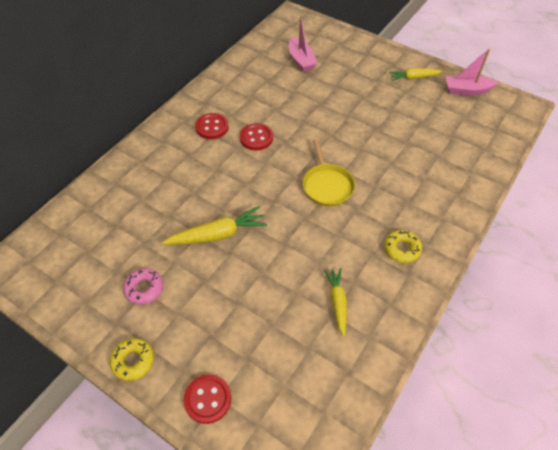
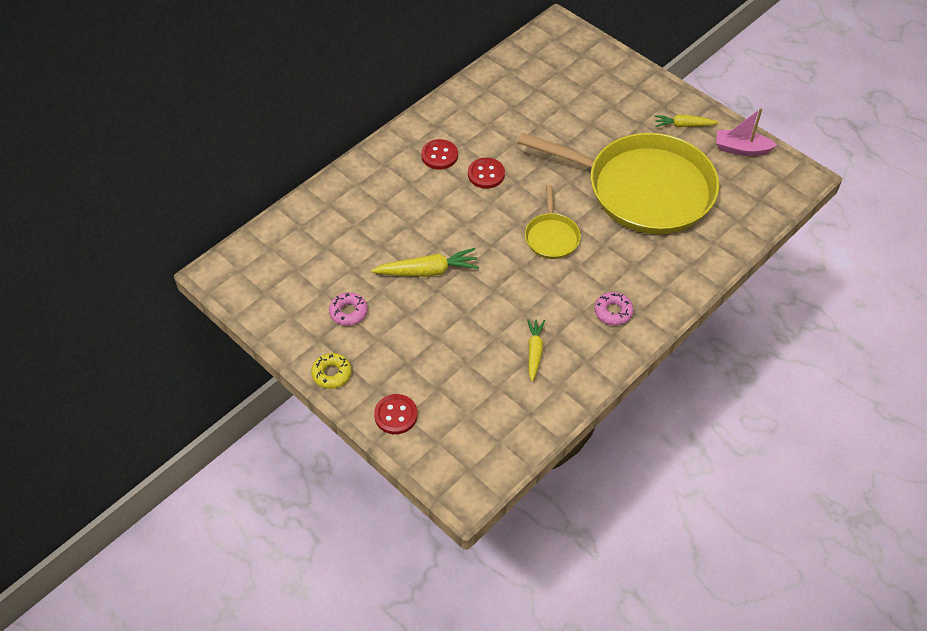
camera: 10 degrees right, 0 degrees up
(301, 60) = (556, 87): pink boat -> none
(396, 133) = (643, 189): none -> yellow pan
(402, 249) = (613, 312): yellow donut -> pink donut

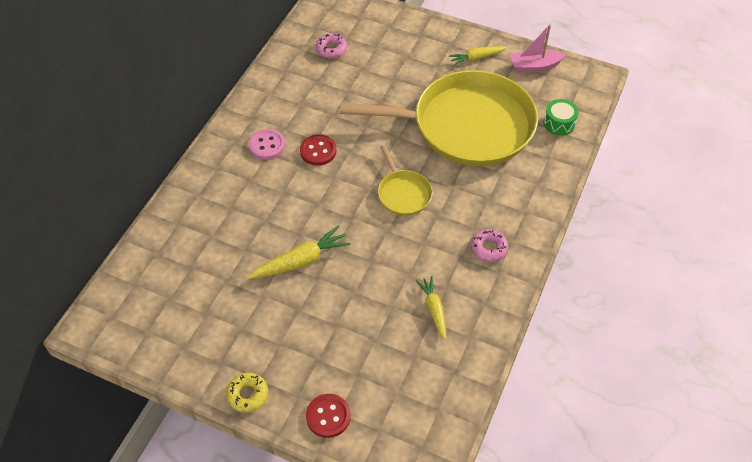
camera: 20 degrees left, 0 degrees up
(348, 312) = (239, 326): pink donut -> pink donut (331, 49)
(439, 155) = (267, 145): red button -> pink button
(740, 212) = (559, 123): none -> green drum

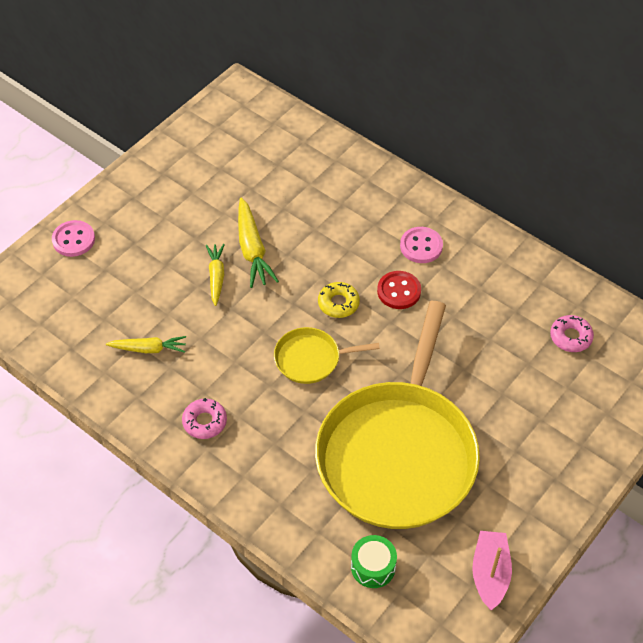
camera: 105 degrees right, 0 degrees up
(247, 395) = (122, 187): yellow donut -> yellow donut (338, 303)
(328, 416) = (73, 240): red button -> pink button
(476, 58) = (522, 502): yellow carrot -> yellow carrot (216, 277)

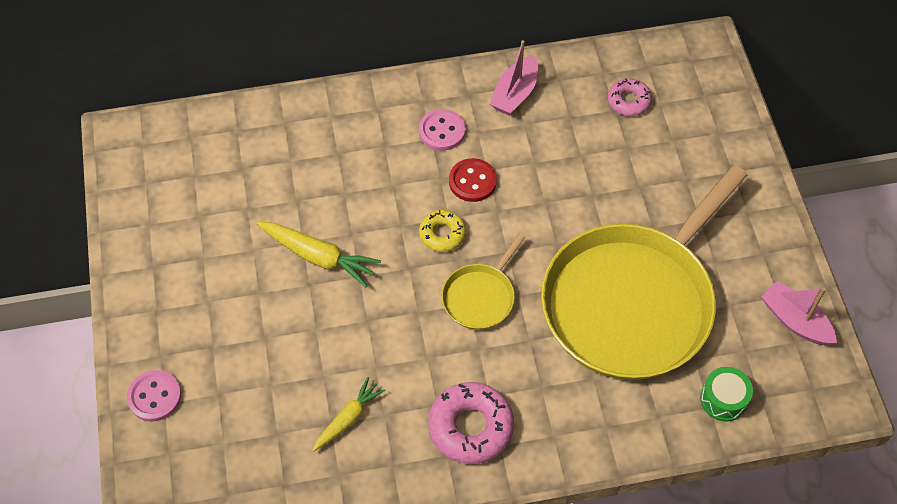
camera: 50 degrees left, 5 degrees up
(205, 422) = (470, 427): pink donut -> pink donut, size x1.67
(216, 277) = (320, 307): yellow carrot -> none
(398, 453) = (632, 301): yellow pan -> yellow pan turned 75 degrees clockwise
(499, 266) = (515, 94): none -> pink boat

